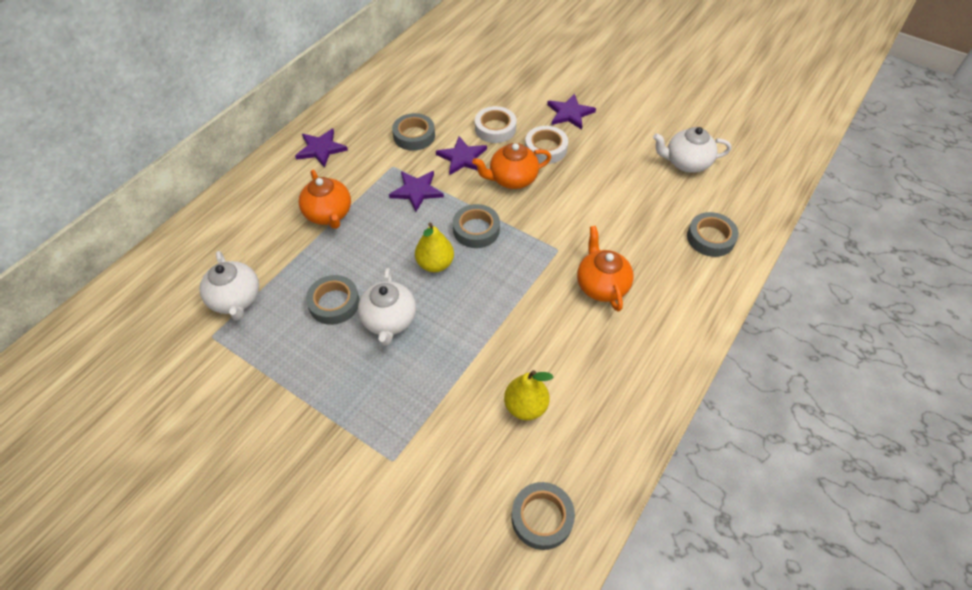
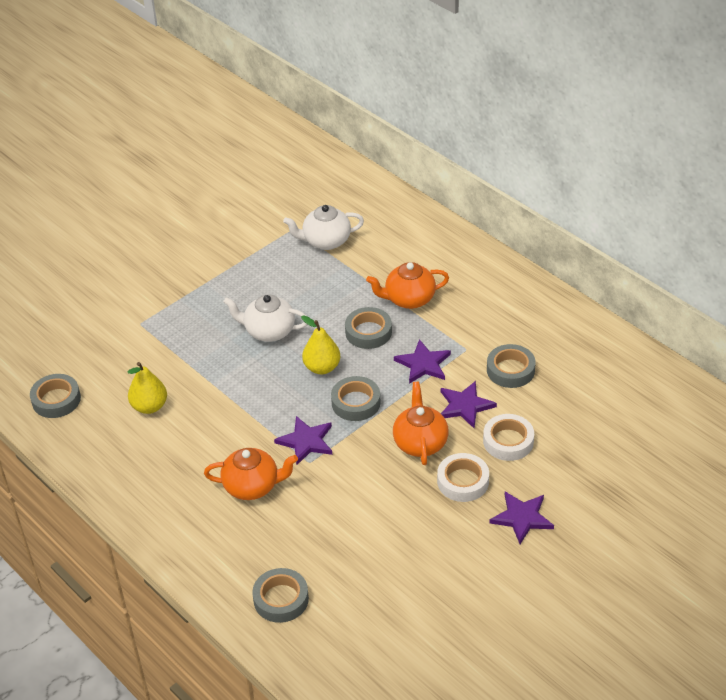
camera: 105 degrees right, 10 degrees down
(321, 149) = (505, 297): purple star -> purple star (306, 441)
(334, 303) = (300, 298): grey tape -> grey tape (368, 332)
(686, 163) = (404, 614): white teapot -> none

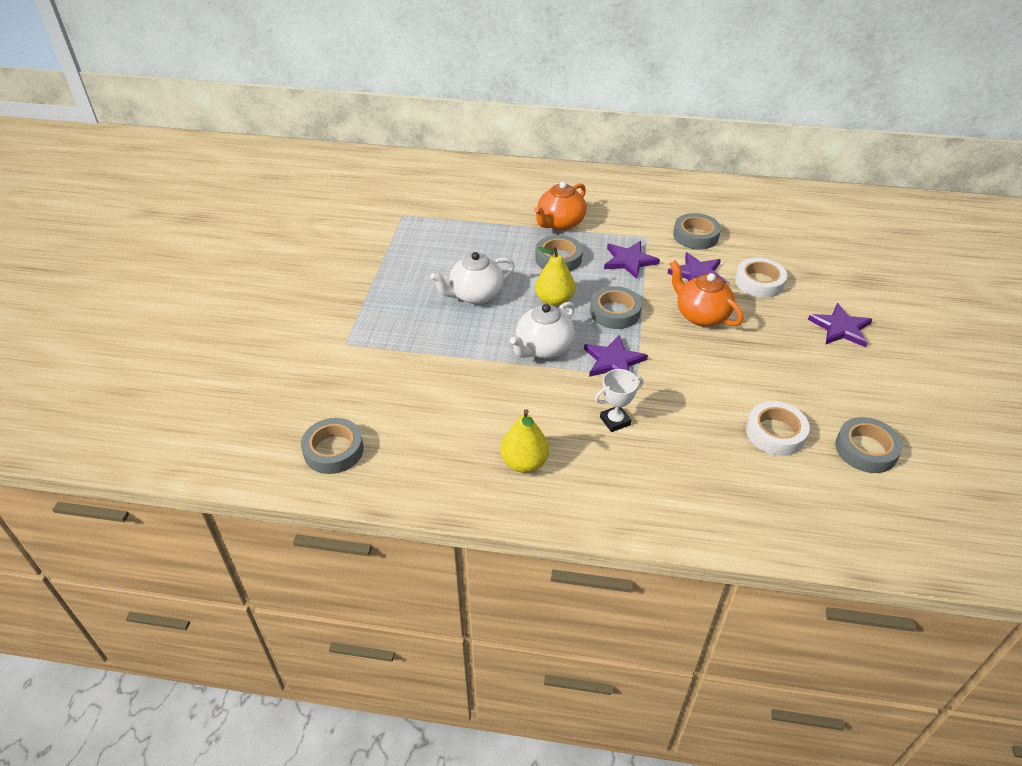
camera: 40 degrees left, 0 degrees up
(149, 406) = (438, 406): yellow pear -> yellow pear (524, 463)
(252, 486) = (615, 421): orange teapot -> white trophy
(281, 599) = (759, 499): grey tape -> grey tape (866, 449)
(326, 241) = (442, 212): white teapot -> white teapot (543, 348)
(463, 481) = (767, 326): white tape -> white tape (775, 433)

